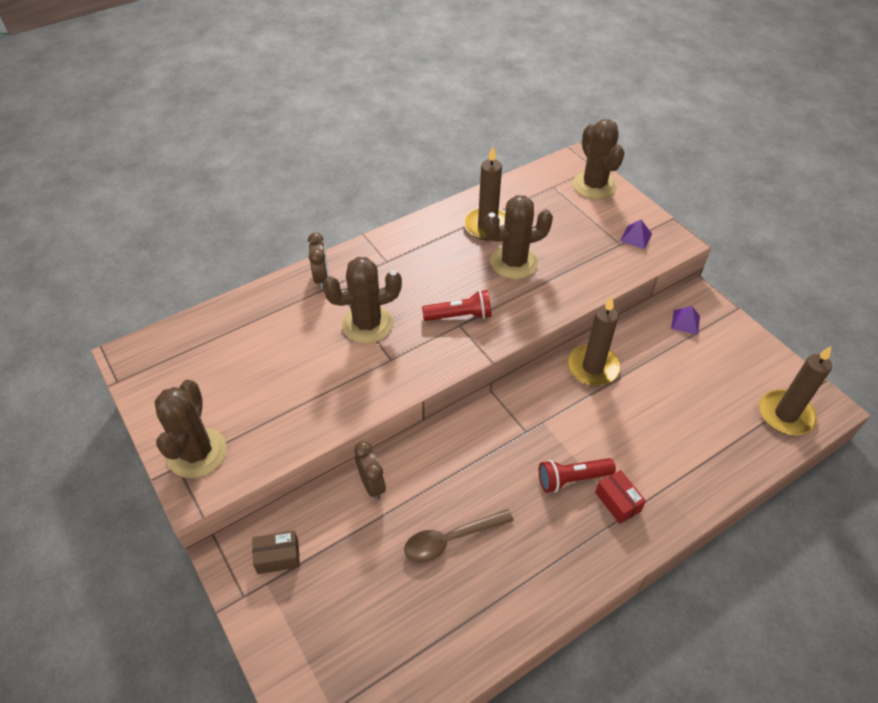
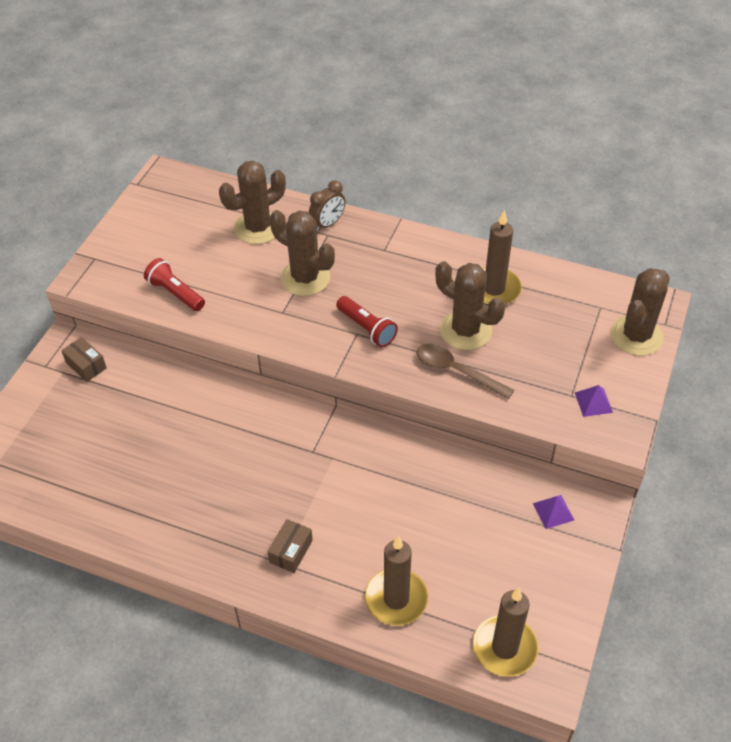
camera: 55 degrees right, 0 degrees up
(197, 453) = (112, 261): brown cactus -> brown cactus (258, 228)
(372, 485) = (183, 382): brown clock -> none
(450, 539) = (171, 456): brown spoon -> brown spoon (456, 371)
(572, 479) = (289, 507): red flashlight -> red flashlight (175, 293)
(592, 367) = (425, 464): brown candle -> brown candle (396, 599)
(617, 502) = (291, 551): red box -> brown box

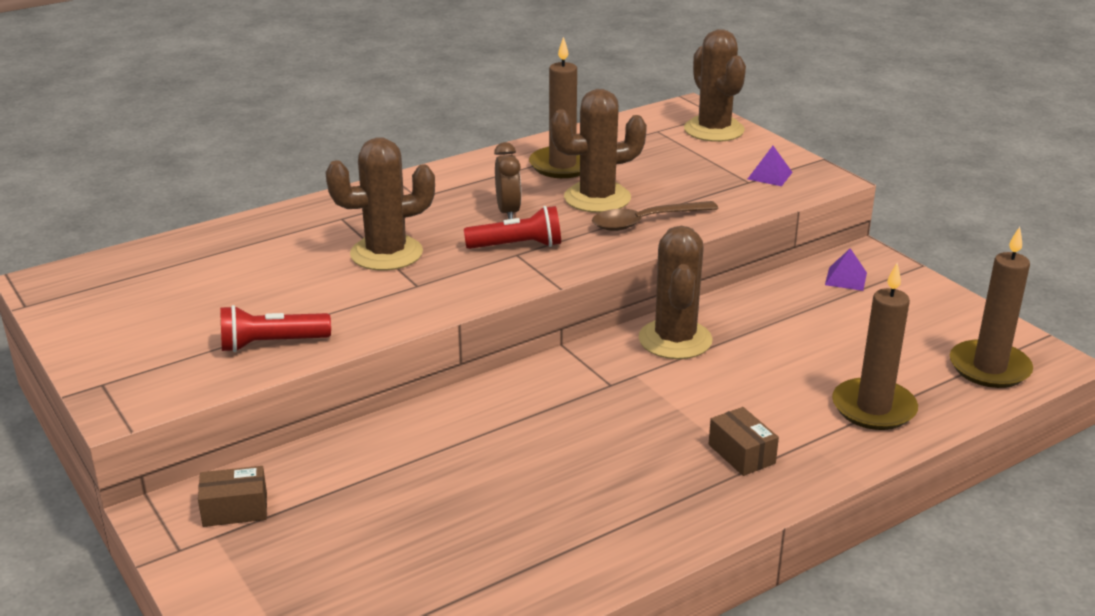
camera: 55 degrees left, 20 degrees down
(258, 228) = (257, 253): brown cactus -> brown cactus (675, 340)
(328, 224) = (325, 212): brown clock -> brown clock (508, 212)

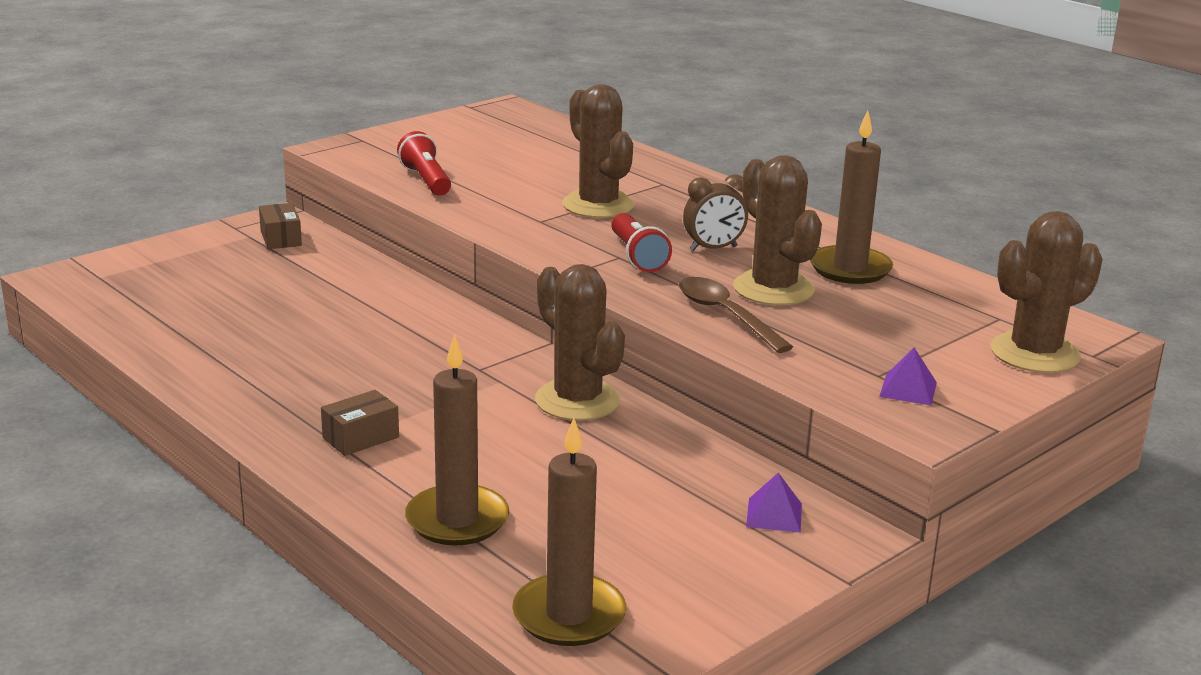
camera: 80 degrees right, 5 degrees down
(675, 340) = (577, 400): brown cactus -> brown cactus turned 60 degrees clockwise

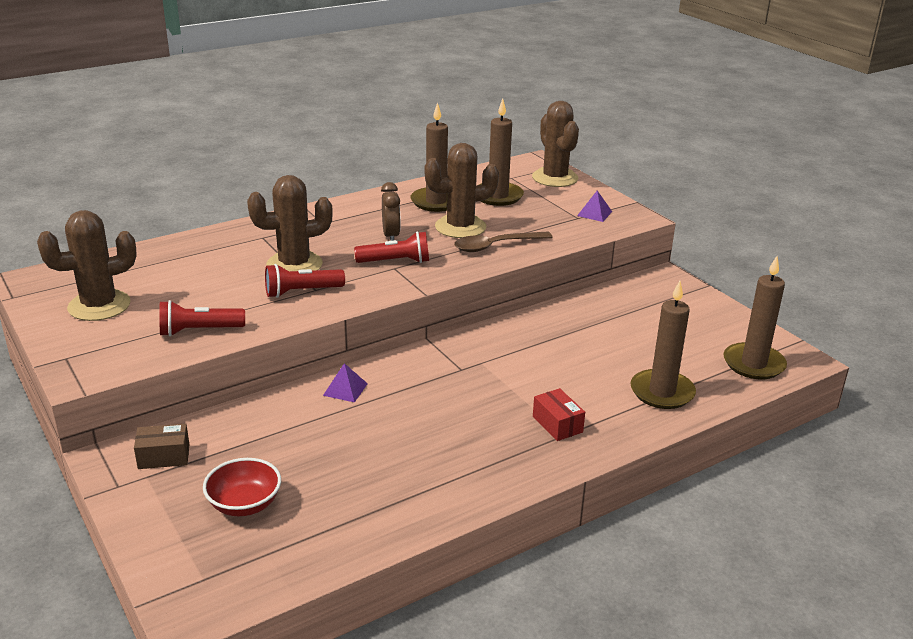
camera: 80 degrees left, 5 degrees up
(204, 280) = (244, 504): none -> red bowl
(360, 437) = (557, 424): brown box -> red box
(530, 215) = (301, 292): none -> red flashlight
(577, 400) = (514, 336): brown cactus -> brown cactus (99, 306)
(774, 515) = (649, 293): purple pyramid -> purple pyramid (345, 389)
(910, 310) = (498, 196): none -> brown candle

